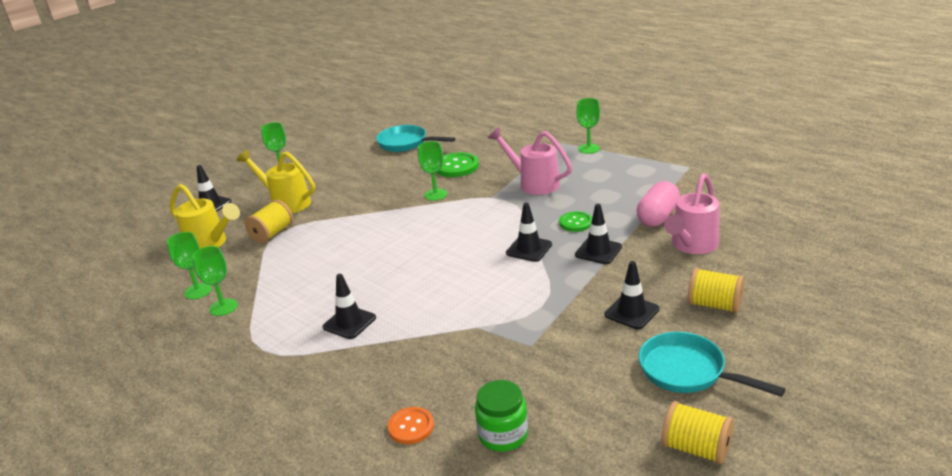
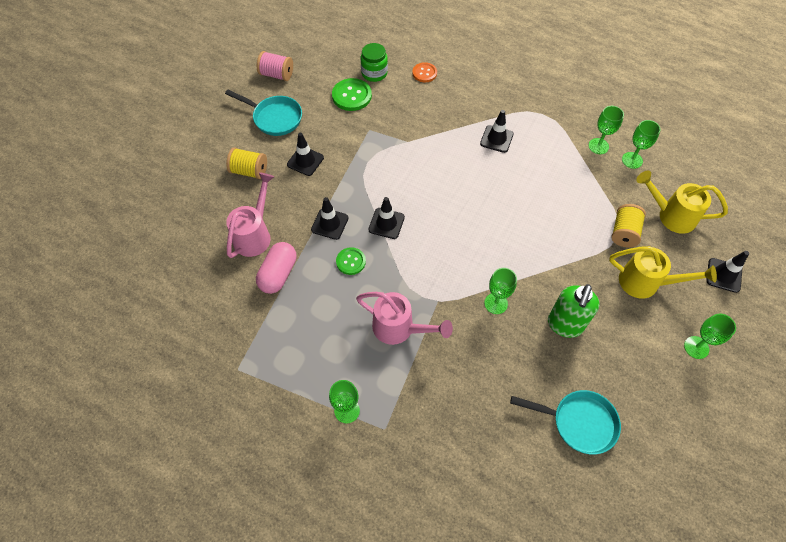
camera: 165 degrees right, 30 degrees up
(381, 182) = (564, 325): none -> green soap dispenser
(456, 166) = (493, 363): green button -> green button (352, 96)
(696, 448) = (277, 74): yellow spool -> pink spool

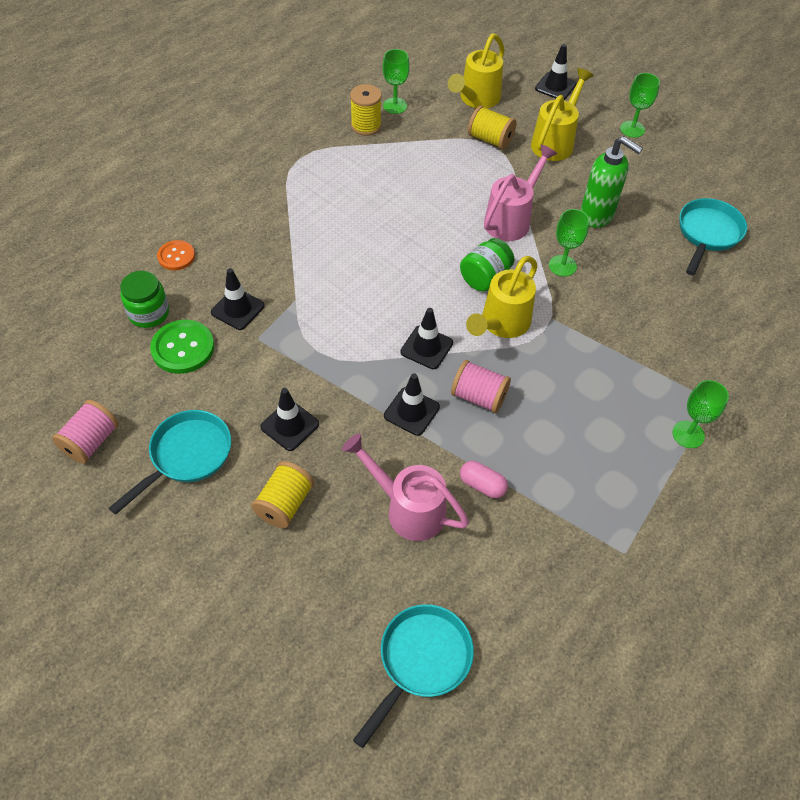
camera: 80 degrees left, 5 degrees down
(154, 258) = (421, 661): none -> turquoise pan
(278, 274) = (482, 485): pink capsule -> pink capsule, size x0.62
(351, 261) = (478, 397): green button -> pink spool
(399, 328) = (584, 362): pink watering can -> pink watering can (511, 219)
(421, 267) = (501, 324): none -> yellow watering can
(464, 250) = (485, 278): none -> green jar
(496, 139) = (323, 209): black traffic cone -> black traffic cone (237, 309)
(598, 146) = (366, 126): green goblet -> yellow spool

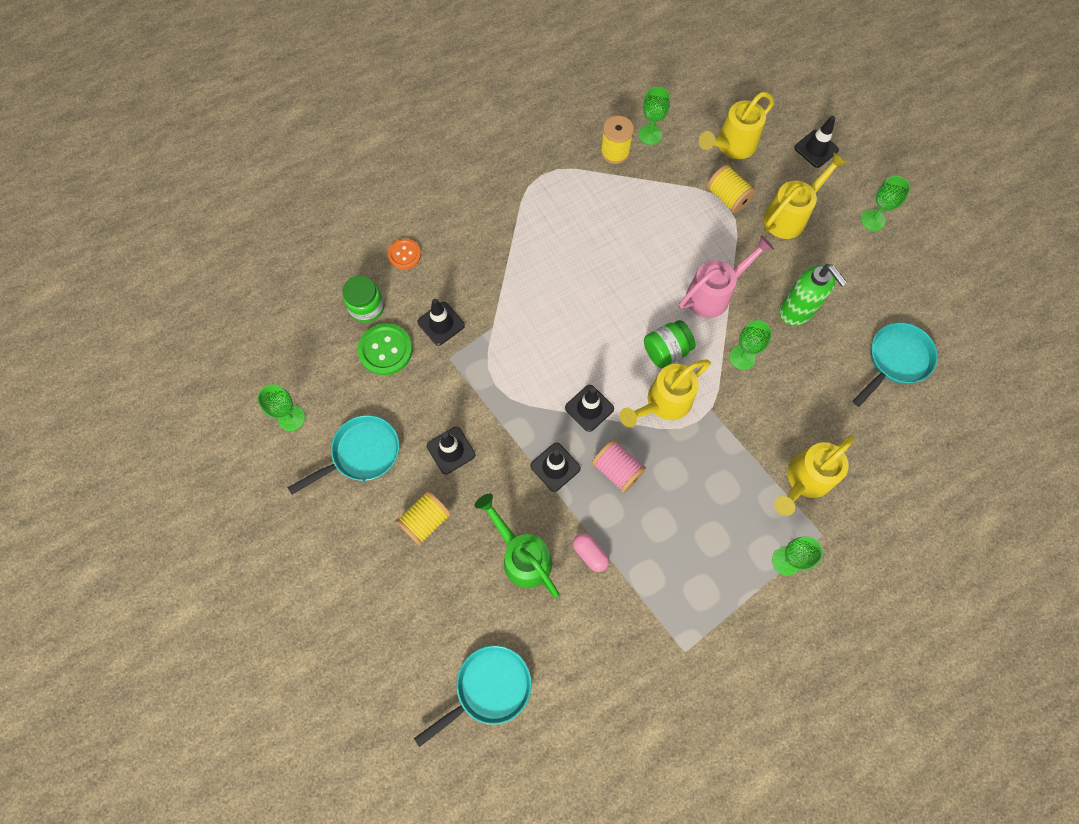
camera: 20 degrees right, 15 degrees up
(91, 441) = (291, 418): pink spool -> green goblet
(408, 508) = (522, 556): pink watering can -> green watering can
(672, 356) = (805, 480): none -> yellow watering can

